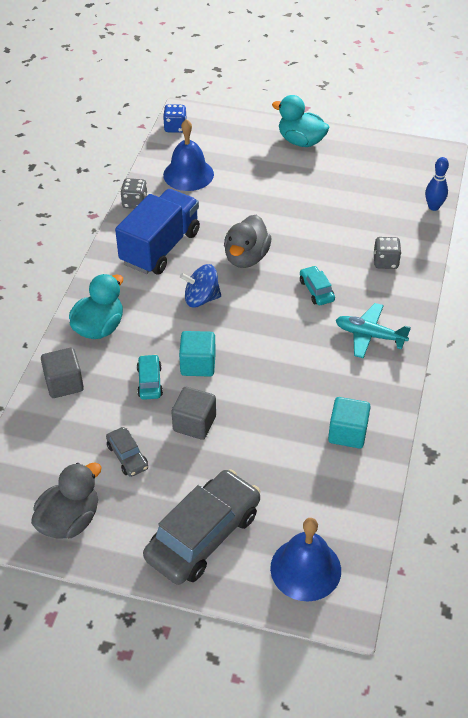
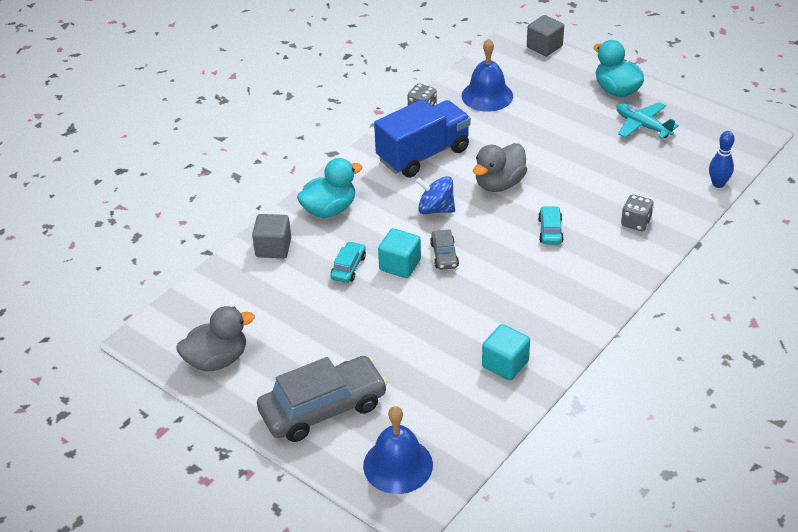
camera: 25 degrees right, 5 degrees down
(127, 456) = (294, 323): grey car -> grey car (444, 255)
(175, 127) = (499, 50): blue dice -> none
(194, 423) = (368, 314): grey cube -> grey cube (544, 47)
(369, 335) = (579, 285): turquoise plane -> turquoise plane (642, 126)

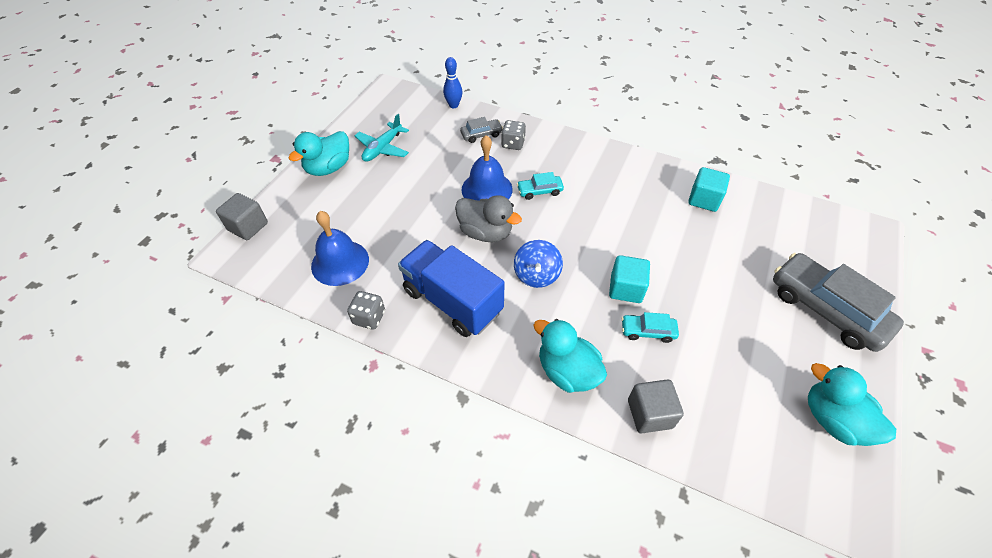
camera: 105 degrees left, 10 degrees up
(217, 360) = (833, 420): grey duck -> turquoise duck
(398, 465) = (842, 246): blue bell -> blue bell (487, 189)
(444, 255) = (598, 257): grey car -> grey car (481, 135)

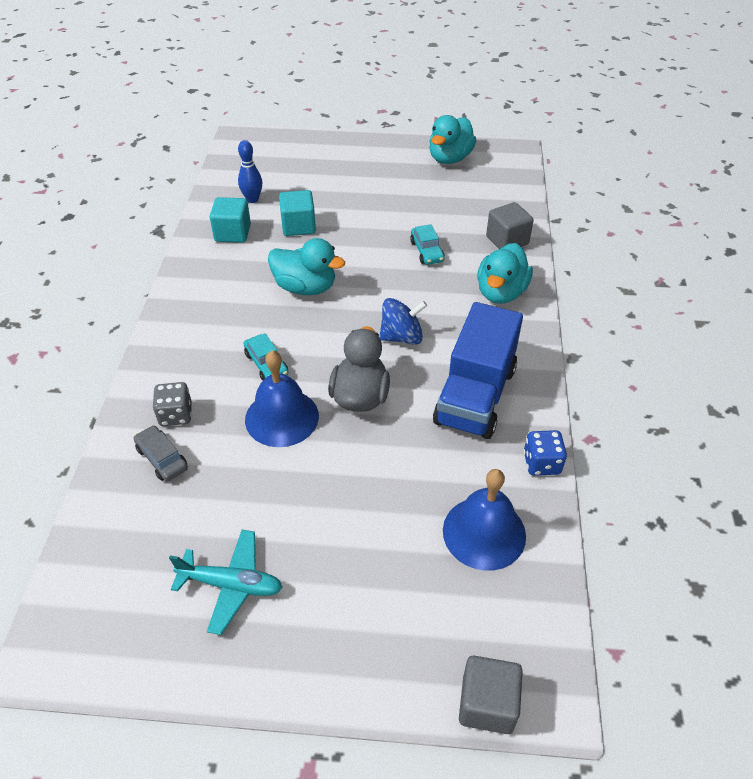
camera: 110 degrees left, 5 degrees down
(328, 168) = (306, 649): turquoise duck -> turquoise duck (305, 287)
(369, 317) = (541, 463): grey dice -> blue dice
(453, 105) = (87, 522): blue bowling pin -> blue bowling pin (252, 199)
(626, 289) = (385, 271): turquoise cube -> turquoise cube (298, 226)
(826, 309) = (345, 161): grey car -> none

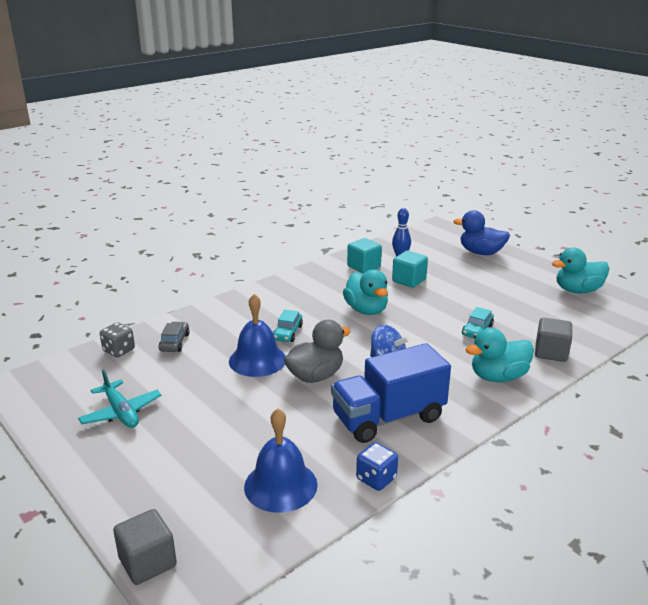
camera: 45 degrees right, 20 degrees down
(176, 415) = (209, 329): grey dice -> grey dice (119, 350)
(321, 154) = (481, 253): none -> blue duck

